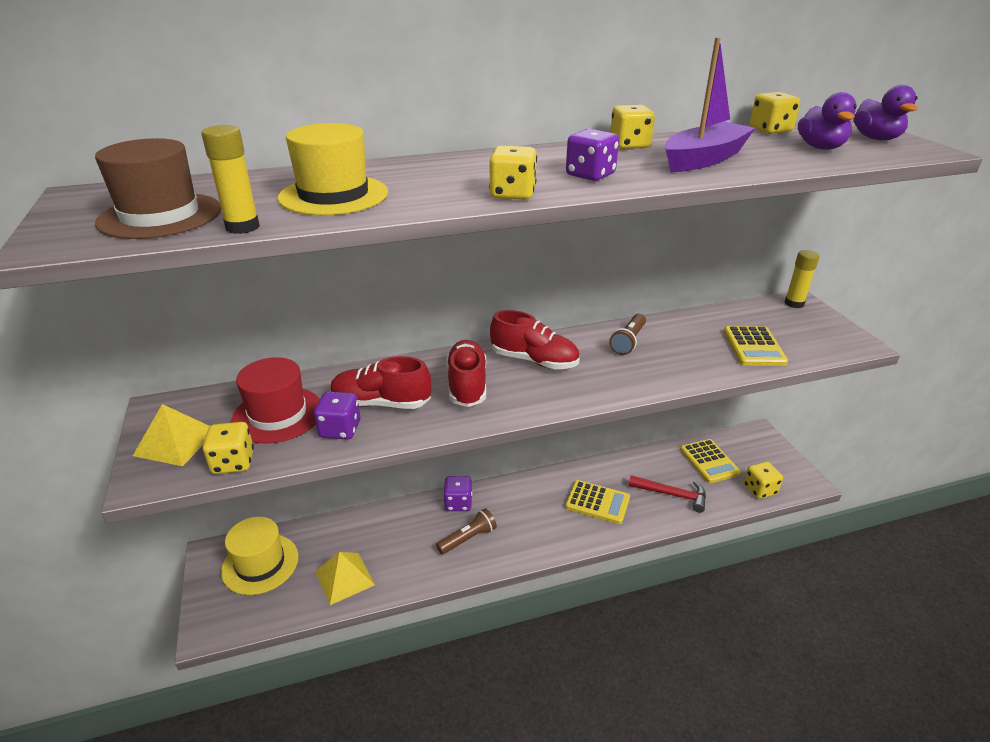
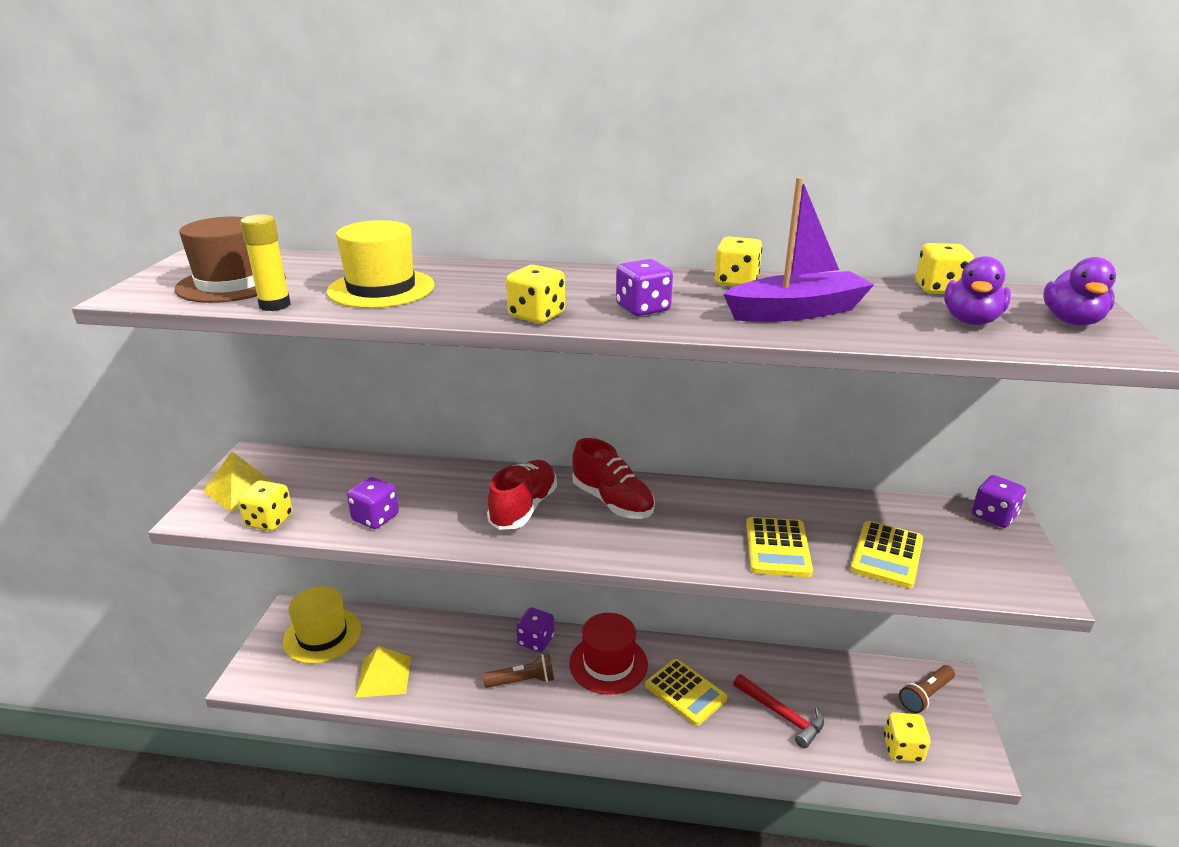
camera: 25 degrees right, 5 degrees down
(278, 414) = (336, 488): red hat -> red hat (608, 664)
(381, 403) = (430, 503): red shoe -> none
(628, 341) = (735, 508): brown flashlight -> brown flashlight (925, 695)
(709, 461) = (857, 692): yellow calculator -> yellow calculator (777, 548)
(794, 303) = (993, 516): yellow glue stick -> purple dice

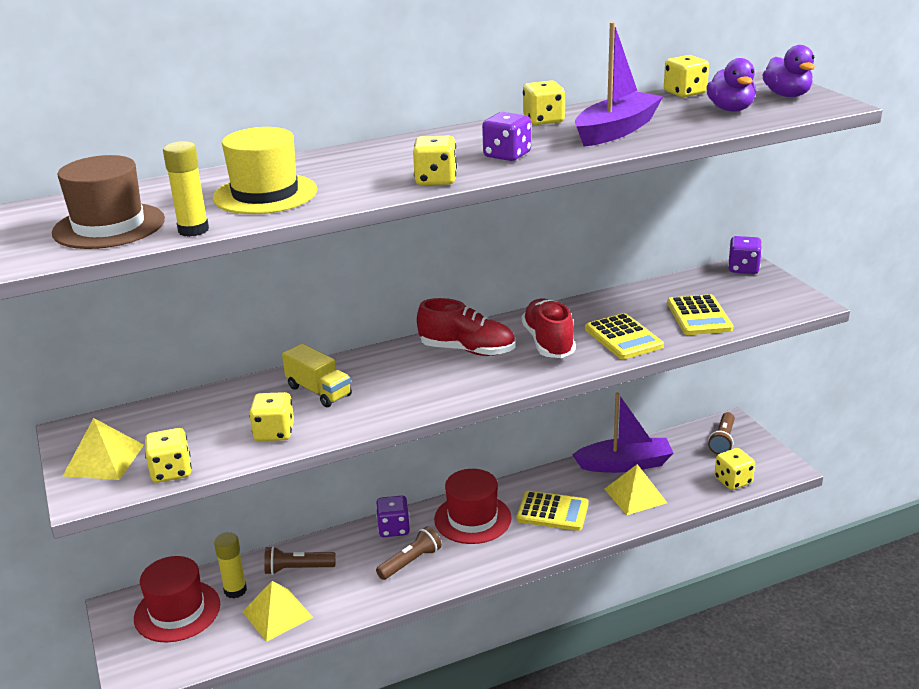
camera: 30 degrees left, 0 degrees up
(322, 635) = (177, 611): yellow hat -> red hat
(374, 638) = (235, 590): none -> yellow glue stick
(375, 518) = (274, 432): purple dice -> yellow dice
(433, 641) = (297, 569): none -> brown flashlight
(450, 492) = (319, 391): none -> yellow truck
(524, 508) = (399, 380): red shoe -> red shoe (548, 342)
(781, 714) = (635, 495): red hammer -> yellow pyramid
(796, 674) = (624, 464): none -> purple boat

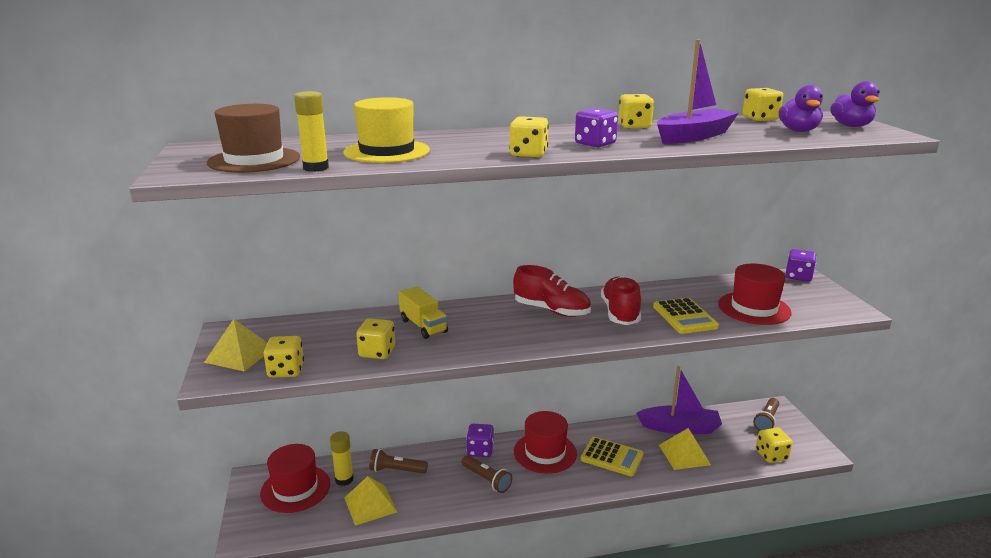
camera: 10 degrees right, 5 degrees down
(410, 562) = (486, 480): brown flashlight -> brown flashlight turned 75 degrees clockwise
(699, 316) = (754, 308): yellow calculator -> red hat

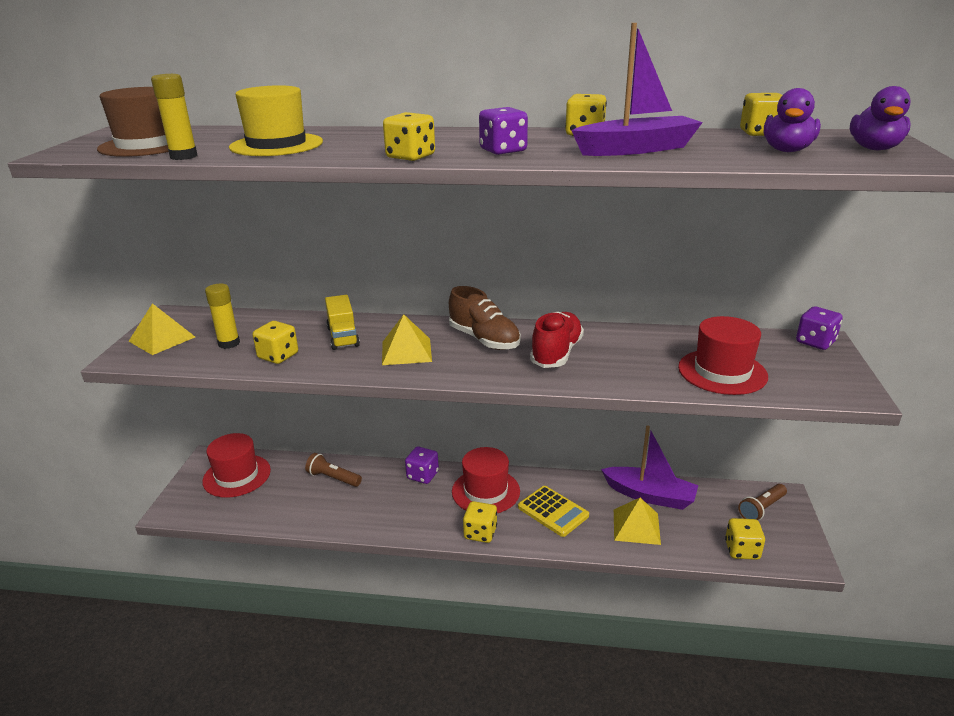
camera: 20 degrees right, 5 degrees up
(286, 371) = (186, 360): yellow dice -> yellow dice (480, 533)
(344, 479) = (282, 476): yellow glue stick -> yellow glue stick (229, 343)
(370, 504) = (290, 505): yellow pyramid -> yellow pyramid (406, 351)
(486, 480) = (411, 506): brown flashlight -> none
(551, 310) = (484, 340): red shoe -> brown shoe
(684, 317) = (627, 369): yellow calculator -> none

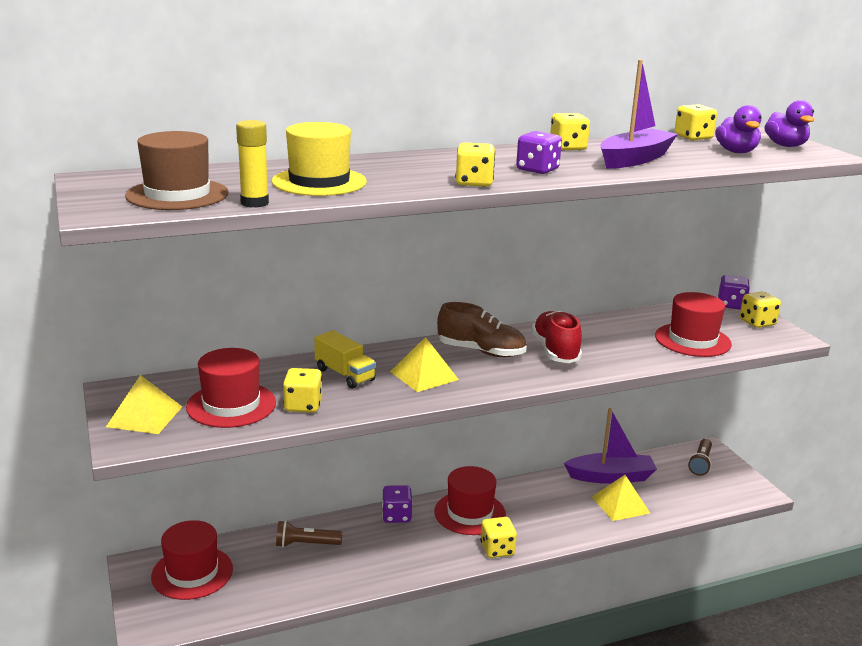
camera: 30 degrees left, 5 degrees down
(229, 343) = (231, 405): yellow glue stick -> red hat
(553, 511) = (544, 513): yellow calculator -> none
(742, 550) = (710, 499): yellow dice -> yellow dice (757, 322)

